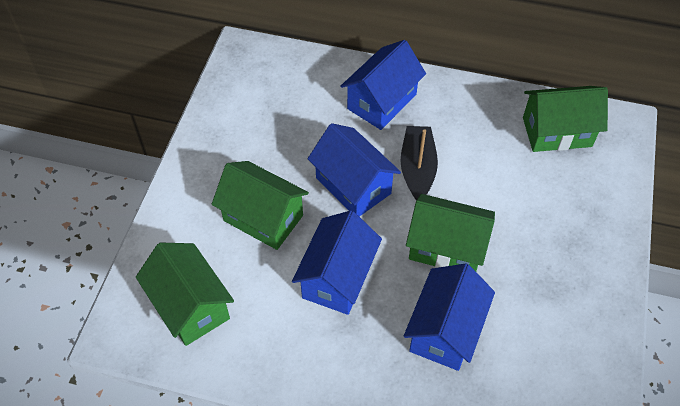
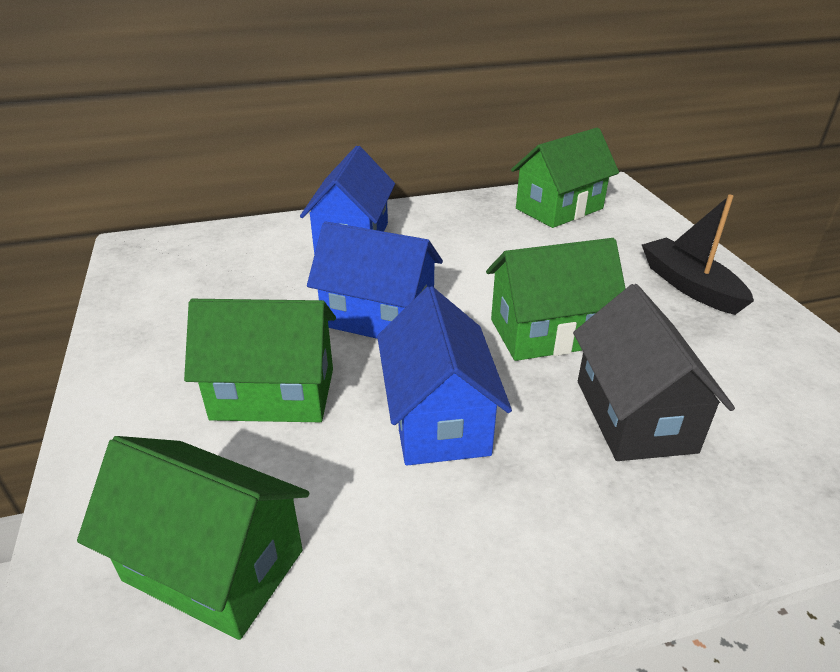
camera: 30 degrees left, 20 degrees down
(417, 168) = (444, 277): black boat -> black boat (689, 286)
(445, 330) = (634, 415): blue house -> black house

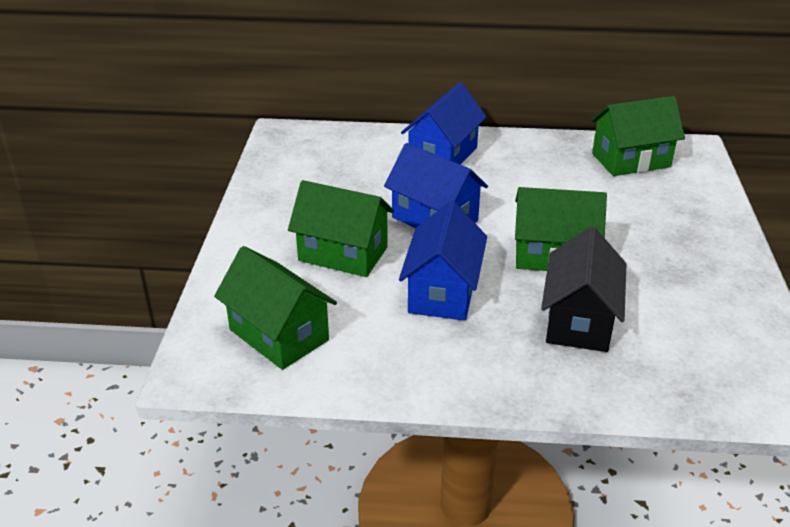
camera: 20 degrees right, 0 degrees up
(689, 286) = (695, 245): black boat -> none

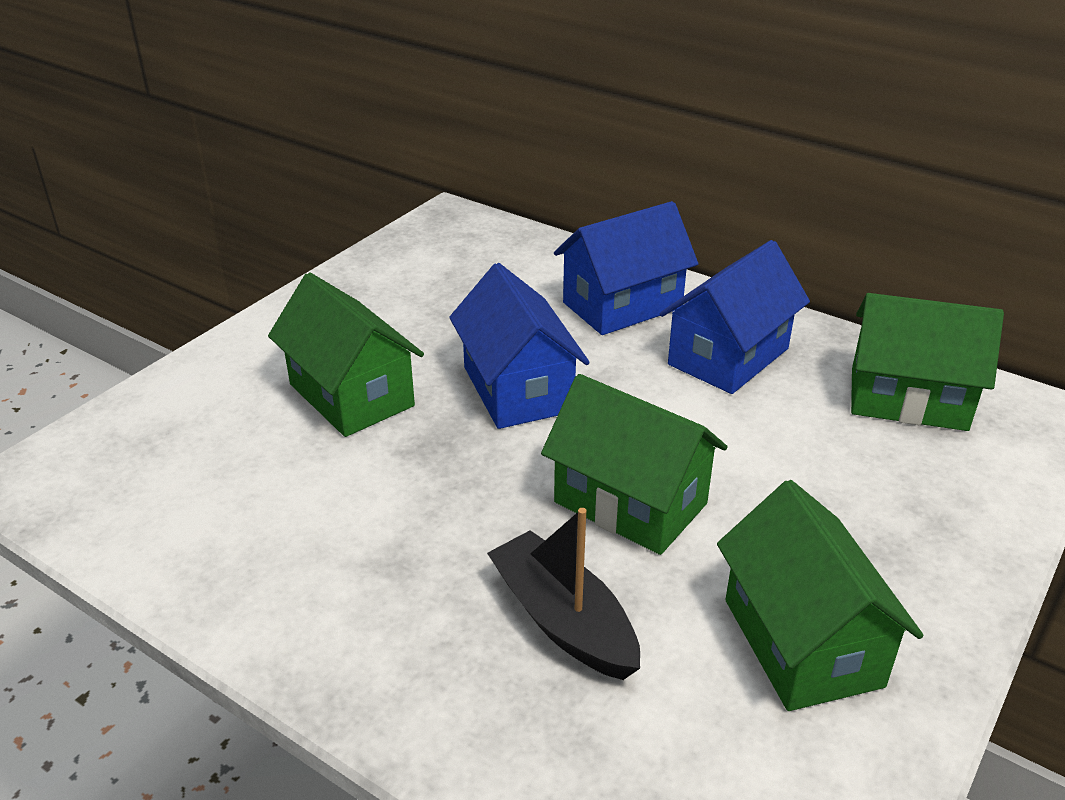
camera: 30 degrees right, 0 degrees up
(279, 335) = (163, 472): green house -> green house (802, 642)
(443, 292) = (418, 496): blue house -> blue house (728, 356)
(579, 321) = (563, 620): black house -> black boat

